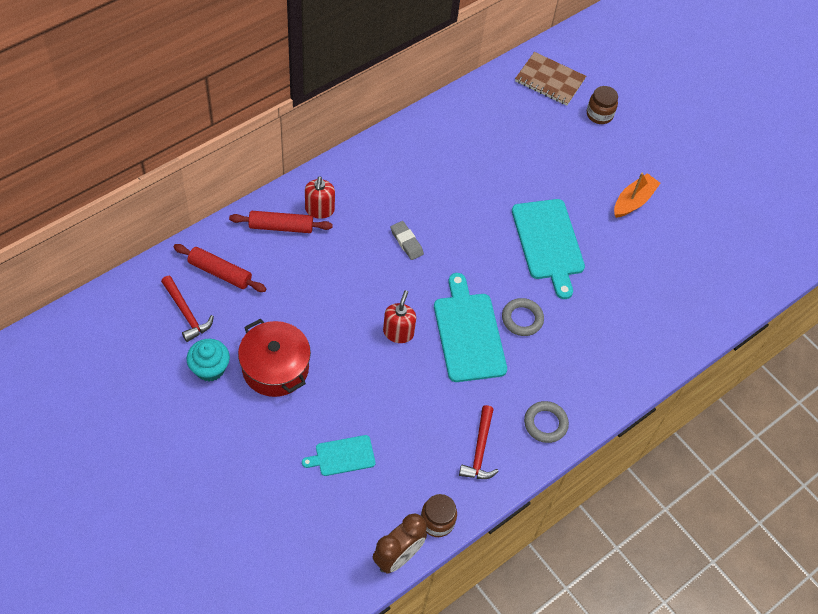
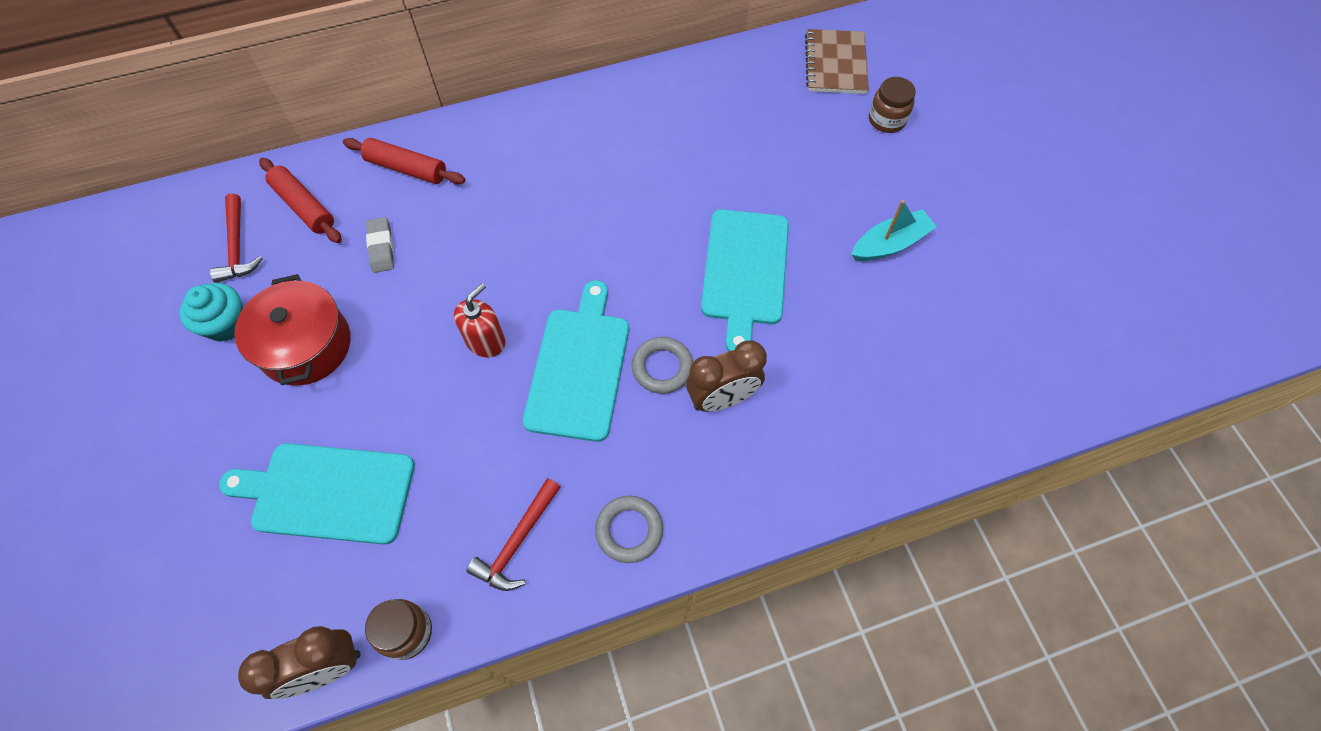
camera: 25 degrees right, 5 degrees up
(319, 210) = (464, 158): red soap dispenser -> none
(342, 456) = (327, 492): turquoise cutting board -> turquoise cutting board, size x1.82
(406, 242) = (553, 225): grey eraser -> grey eraser (381, 247)
(549, 80) = (835, 64): brown notebook -> brown notebook turned 45 degrees clockwise
(568, 328) = (722, 398): none -> brown clock
(633, 201) = (890, 244): orange boat -> turquoise boat

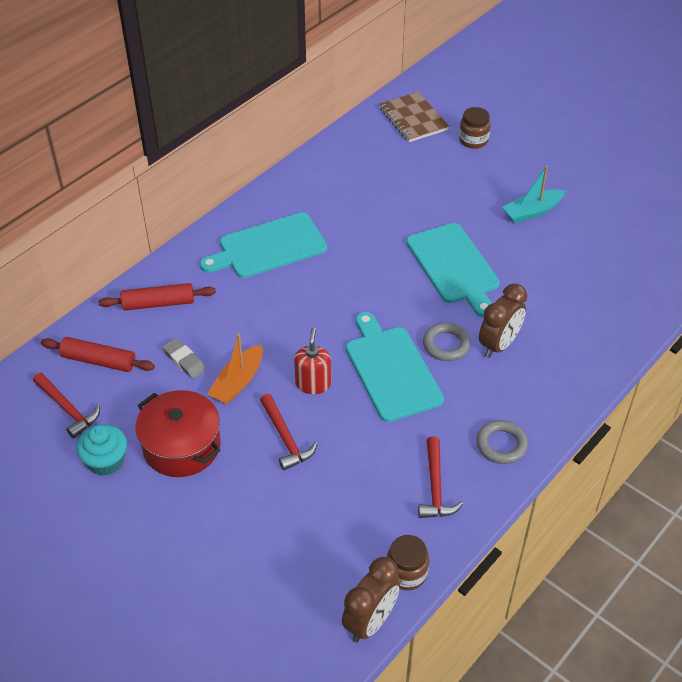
camera: 30 degrees left, 15 degrees down
(327, 492) = (279, 524): turquoise cutting board -> turquoise cutting board (268, 247)
(410, 392) = (285, 438): none -> red hammer
(413, 299) = (238, 382): none -> orange boat
(890, 244) = (532, 212): turquoise boat -> turquoise boat turned 150 degrees counterclockwise

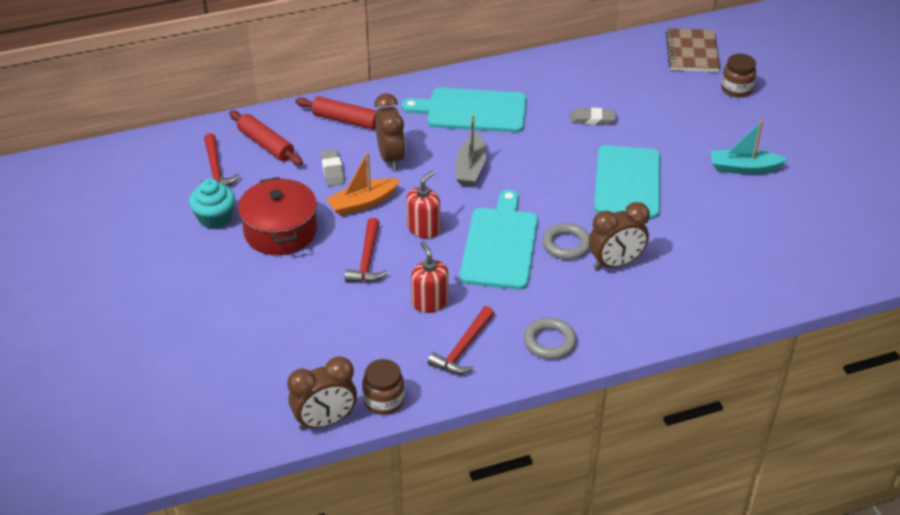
camera: 30 degrees right, 5 degrees down
(230, 325) = (390, 158): none -> brown clock
(309, 305) = (470, 168): none -> grey boat
(373, 455) = (430, 302): none -> red soap dispenser
(379, 214) = (592, 119): none -> grey eraser

